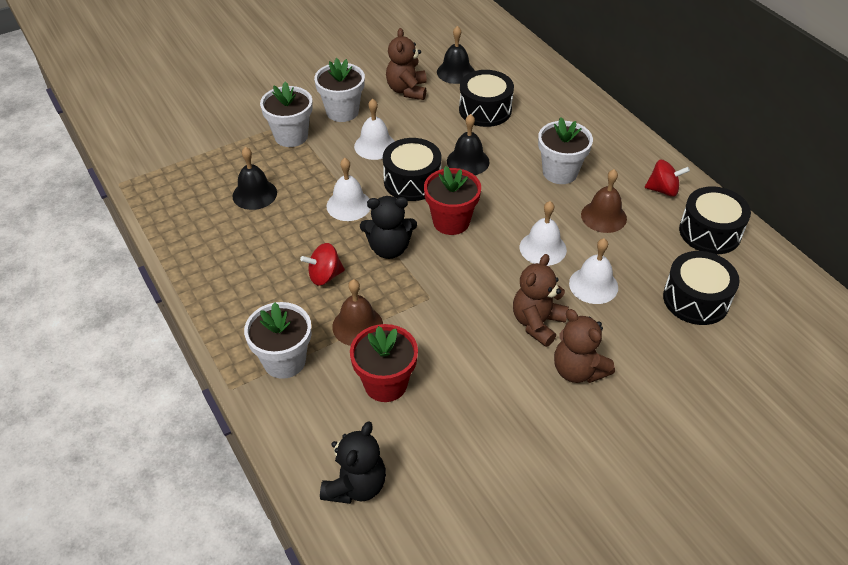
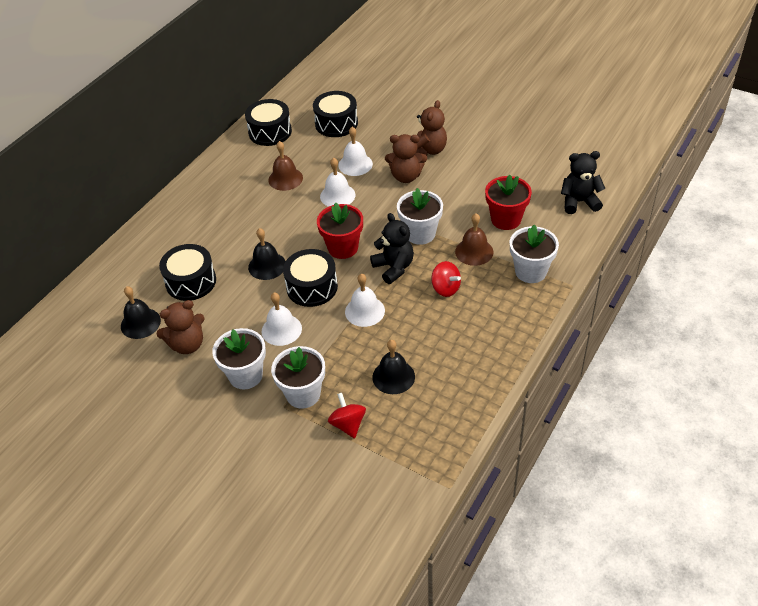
camera: 115 degrees left, 0 degrees up
(560, 172) = (250, 213): white flower pot -> white flower pot (420, 234)
(663, 190) = (238, 161): red spinning top -> red spinning top (348, 424)

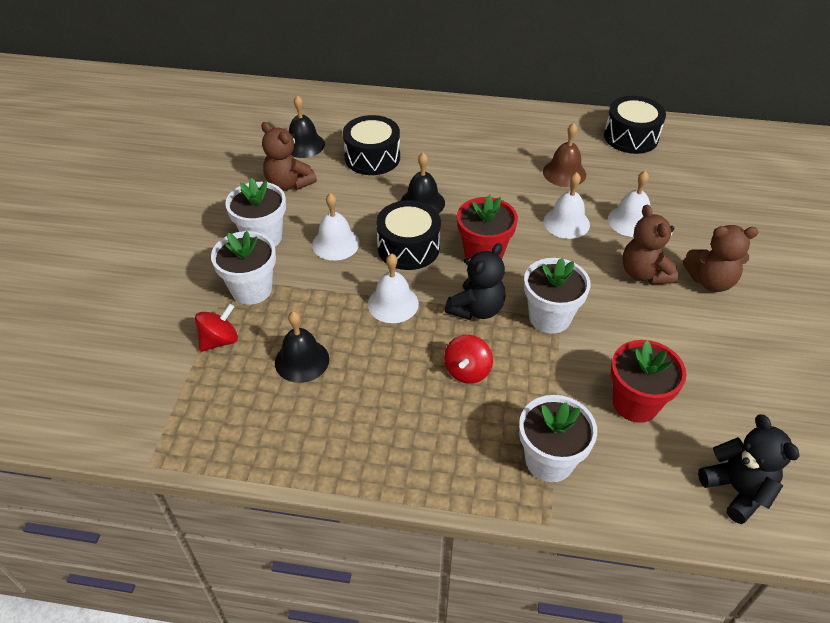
camera: 65 degrees right, 0 degrees up
(336, 123) = (689, 183): black drum -> none
(474, 251) = (550, 383): brown bell -> none

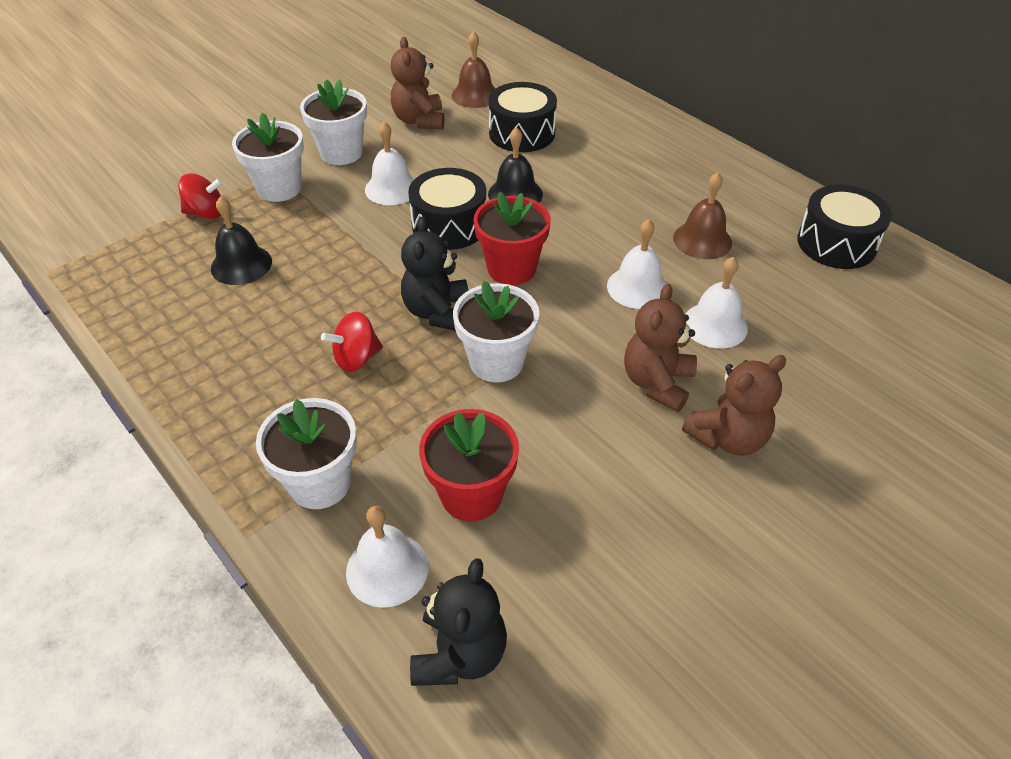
camera: 40 degrees right, 0 degrees up
(304, 145) = (475, 95): black bell -> brown bell
(393, 303) = (372, 264): white bell -> white bell (387, 569)
(476, 309) = (437, 312): black teddy bear -> black teddy bear turned 105 degrees clockwise
(710, 281) = (728, 438): brown teddy bear -> brown teddy bear turned 75 degrees counterclockwise

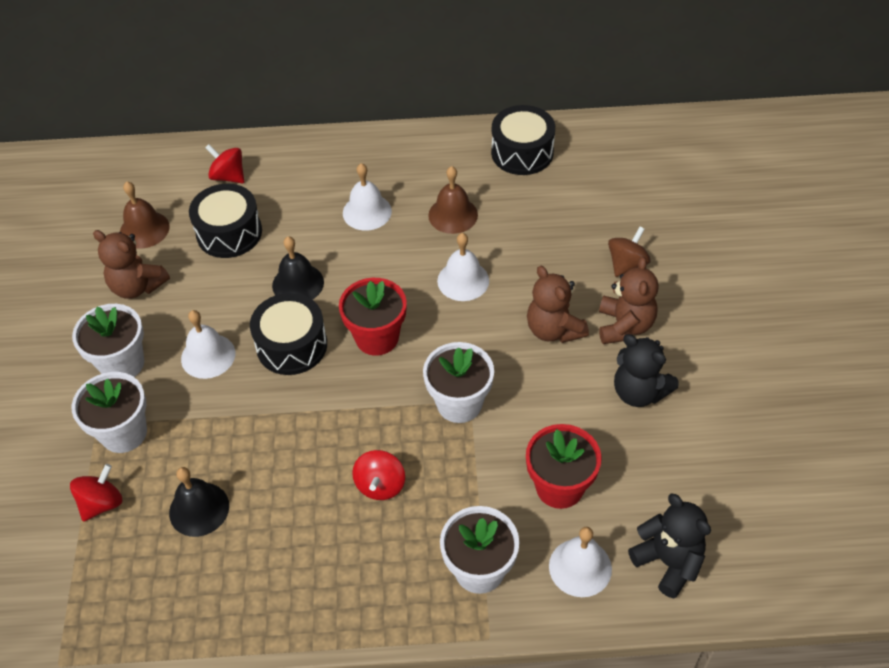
camera: 50 degrees left, 5 degrees up
(437, 312) = (379, 409): black teddy bear -> black teddy bear (639, 392)
(575, 103) = (228, 176): none -> red spinning top
(715, 325) = (533, 265): white bell -> white bell (367, 212)
(808, 395) = (626, 264): none -> brown spinning top

